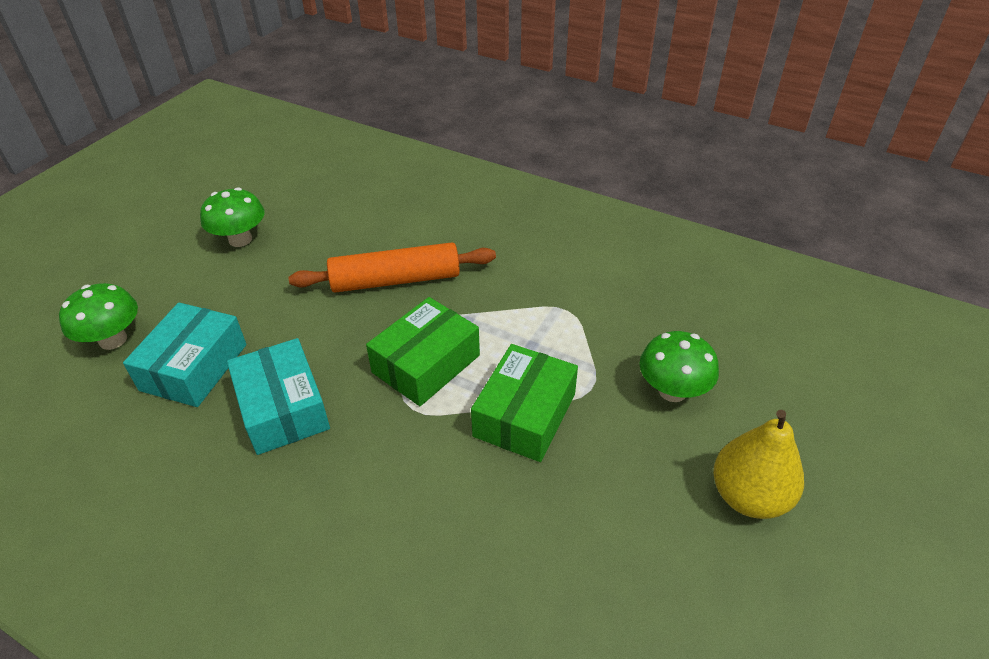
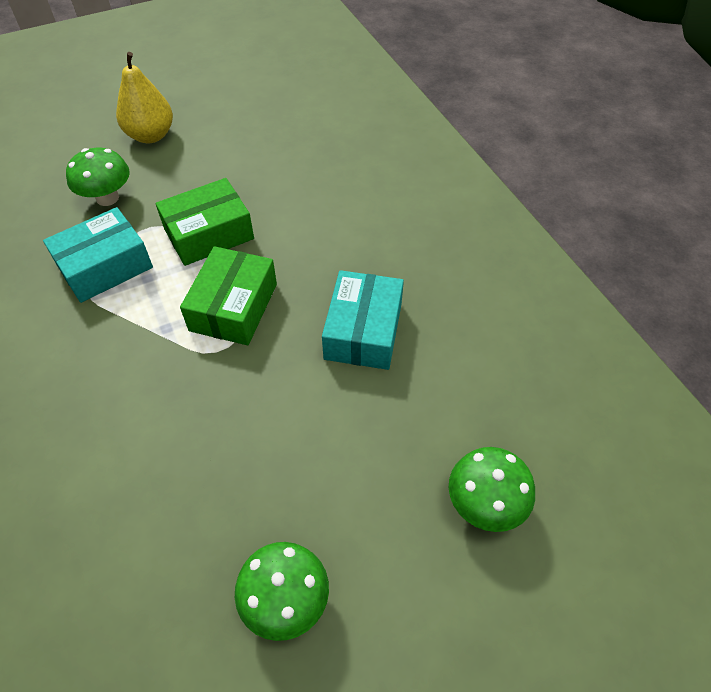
camera: 145 degrees left, 10 degrees up
(194, 367) = (416, 416): turquoise box -> turquoise box (105, 266)
(396, 280) = (179, 411): orange rolling pin -> none
(426, 364) = (233, 307): green box -> green box turned 60 degrees counterclockwise

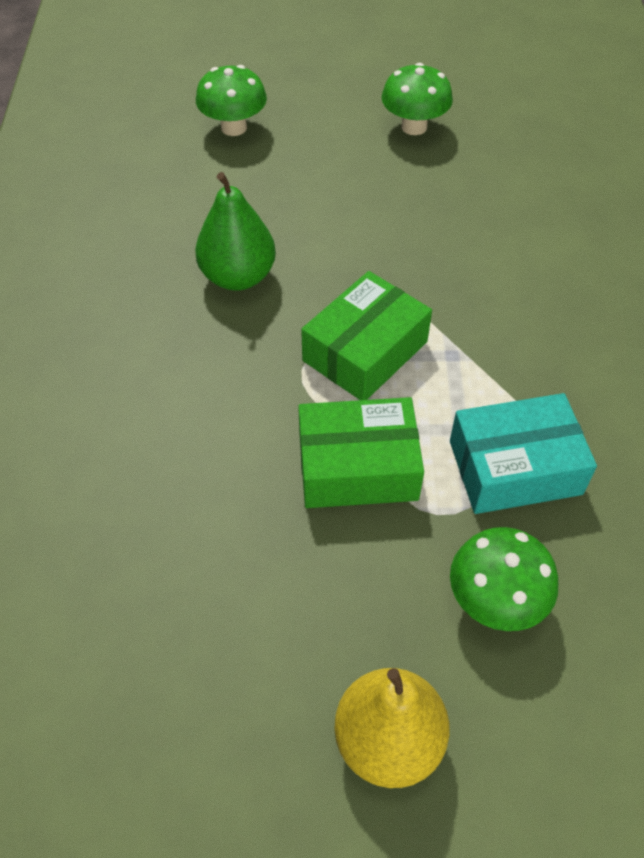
camera: 155 degrees left, 0 degrees up
(363, 331) = (238, 276): turquoise box -> green pear

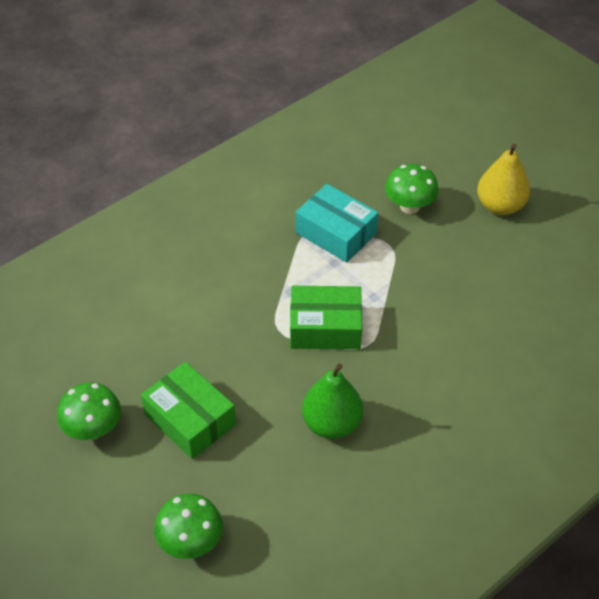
camera: 130 degrees left, 5 degrees down
(357, 467) = (398, 286): green box -> green box (190, 419)

